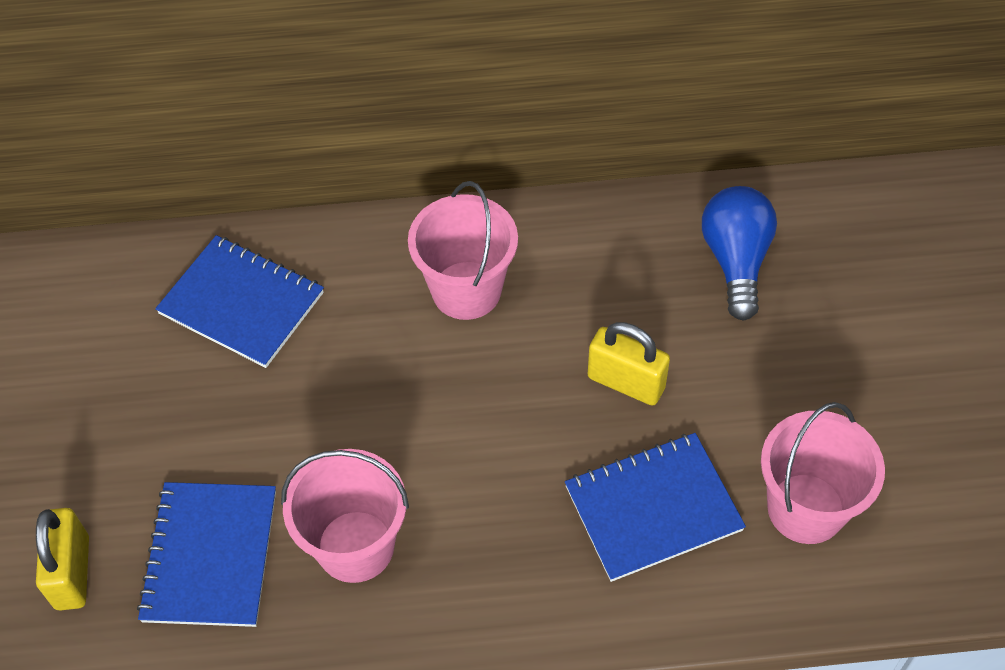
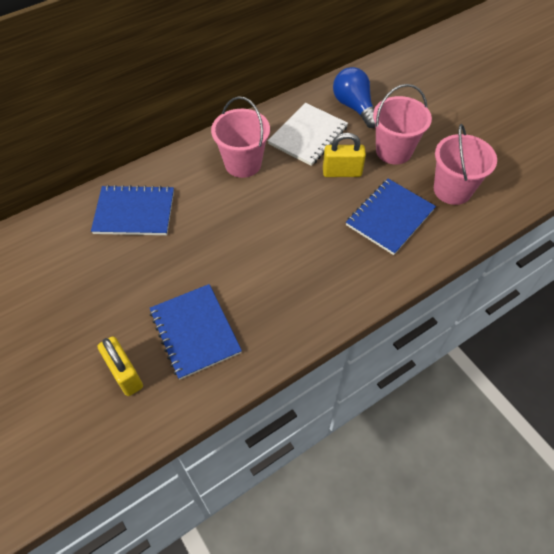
camera: 30 degrees left, 0 degrees up
(355, 546) = (265, 294): pink bucket -> pink bucket (393, 151)
(613, 284) = (308, 135): none -> white notebook

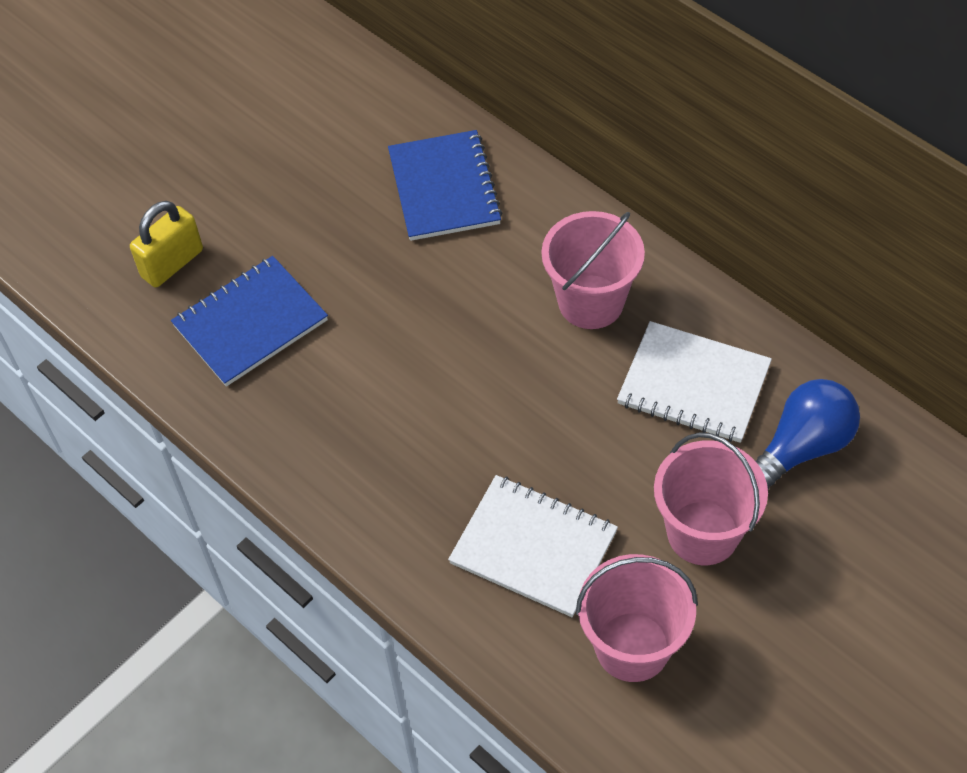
camera: 80 degrees right, 0 degrees up
(342, 172) = (619, 455): yellow padlock -> none
(390, 217) = (533, 547): blue notebook -> white notebook

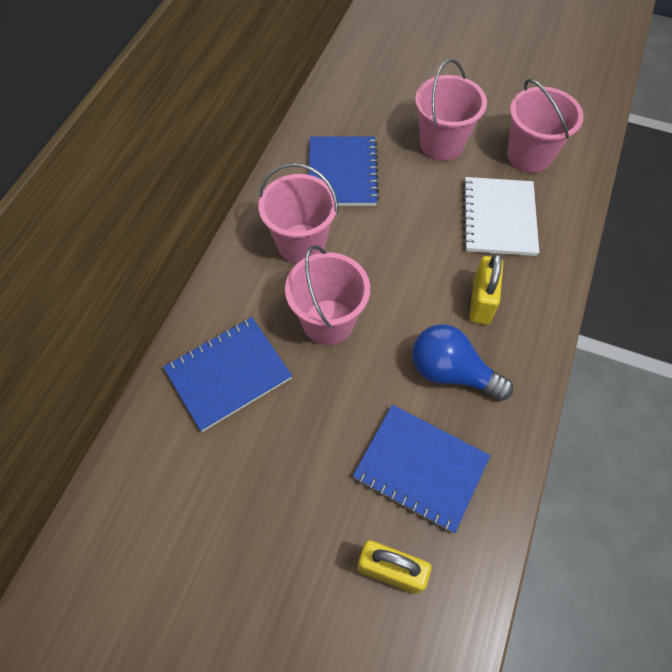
camera: 115 degrees left, 5 degrees up
(414, 466) = (481, 302): none -> yellow padlock
(464, 296) = (328, 322): none -> pink bucket
(693, 384) = (342, 173): white notebook -> blue notebook
(802, 447) = (362, 115): blue light bulb -> blue light bulb (451, 372)

